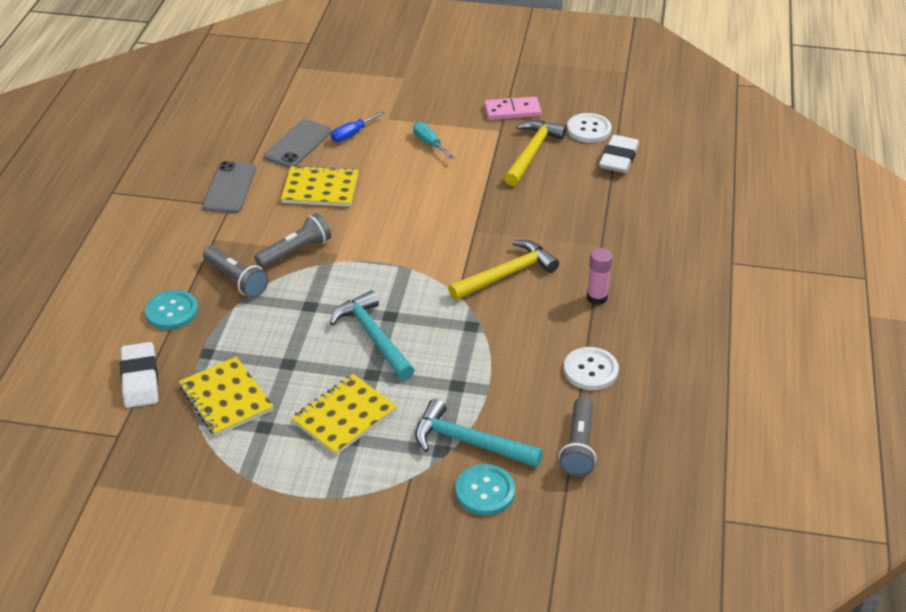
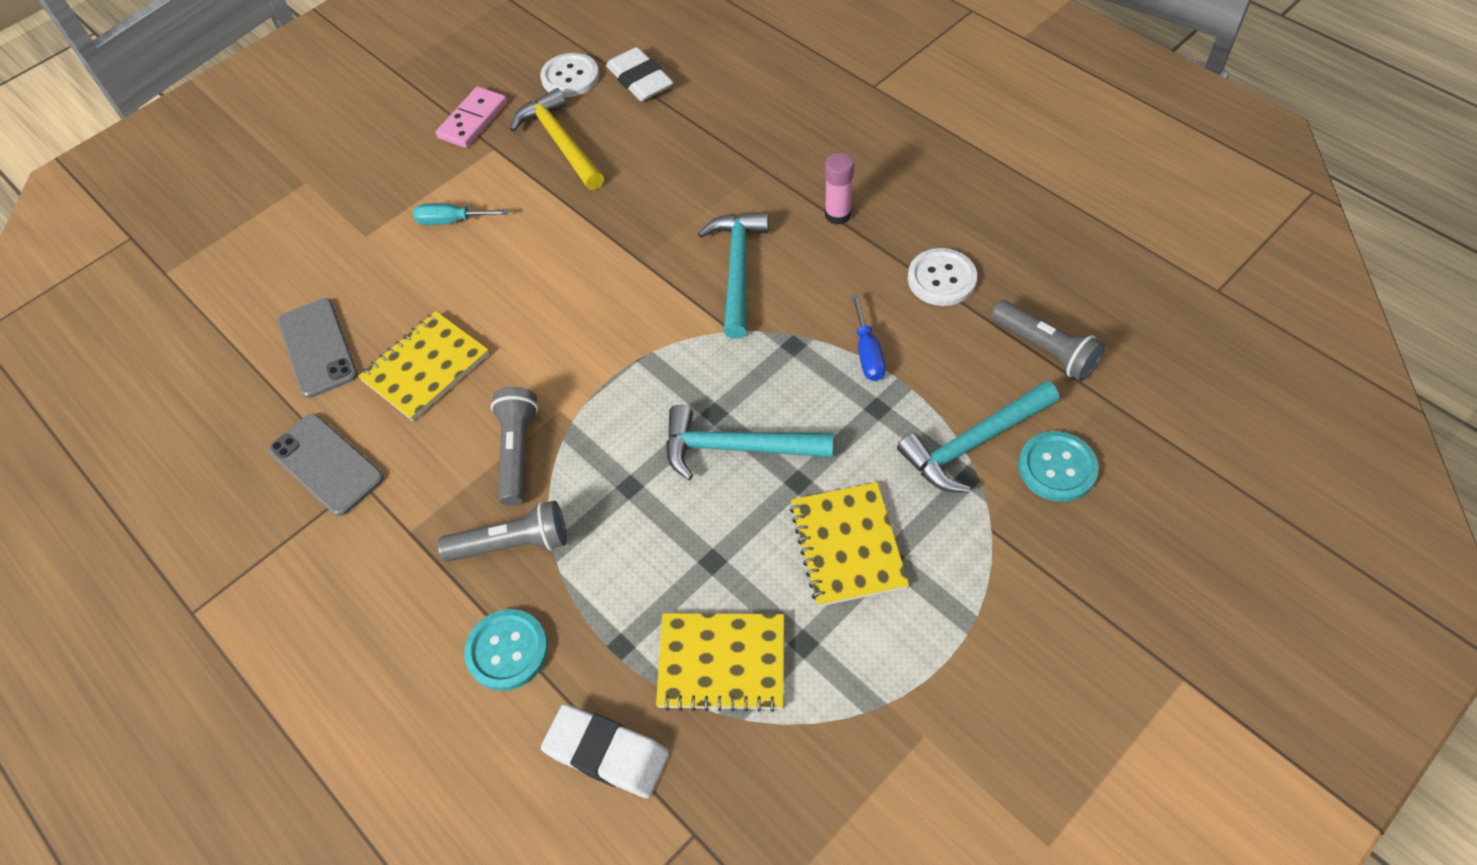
camera: 50 degrees left, 15 degrees up
(352, 134) = (357, 284): blue screwdriver -> blue screwdriver (867, 353)
(507, 274) = (738, 269): yellow hammer -> turquoise hammer

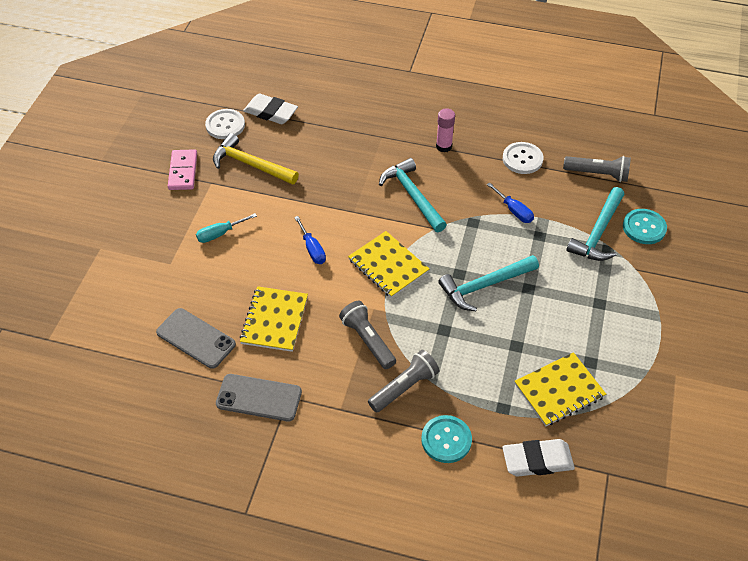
camera: 35 degrees left, 5 degrees down
(547, 290) = (312, 249): none -> blue screwdriver
(848, 545) = (576, 307): yellow notebook -> yellow notebook (388, 266)

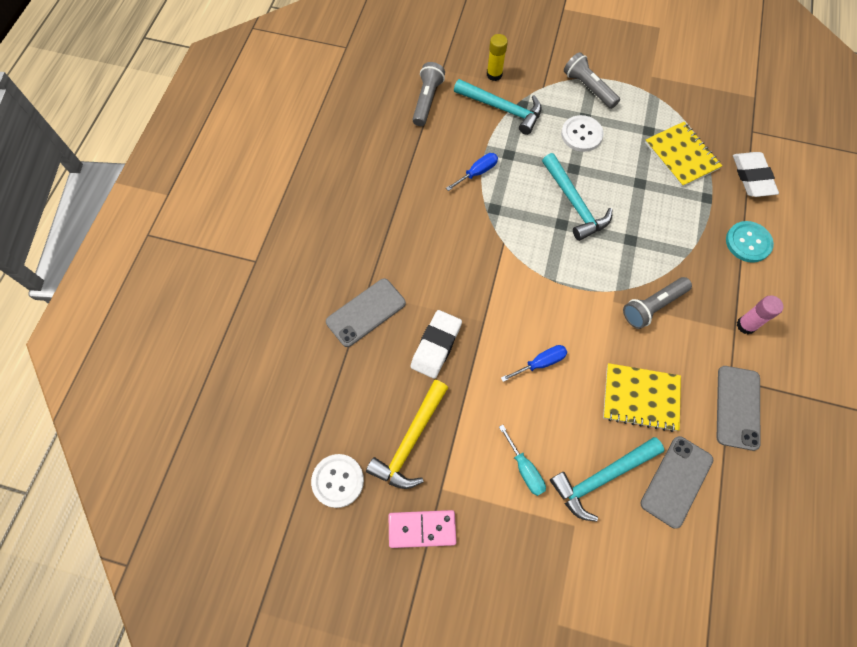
camera: 90 degrees left, 15 degrees up
(271, 112) = (317, 423): white eraser -> white eraser (436, 346)
(363, 136) = (366, 312): none -> grey phone
(388, 266) = (557, 287): yellow notebook -> none
(404, 387) = (700, 274): grey flashlight -> grey flashlight (588, 88)
(412, 195) = (458, 262): turquoise hammer -> turquoise hammer (601, 477)
(444, 146) = (385, 230): pink glue stick -> pink glue stick (746, 325)
(522, 159) = (405, 160): white button -> white button (581, 134)
(644, 227) = (494, 74): turquoise button -> yellow glue stick

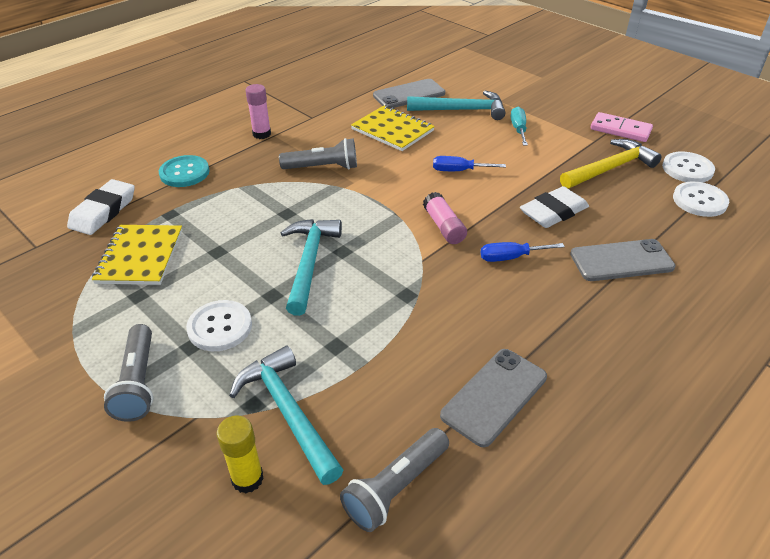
camera: 150 degrees left, 25 degrees down
(319, 428) = (699, 201): none -> white button
(477, 172) = (396, 342): blue screwdriver -> blue screwdriver (510, 257)
(510, 284) = (444, 226): none -> pink glue stick
(737, 407) = (325, 105): grey phone -> grey phone (494, 396)

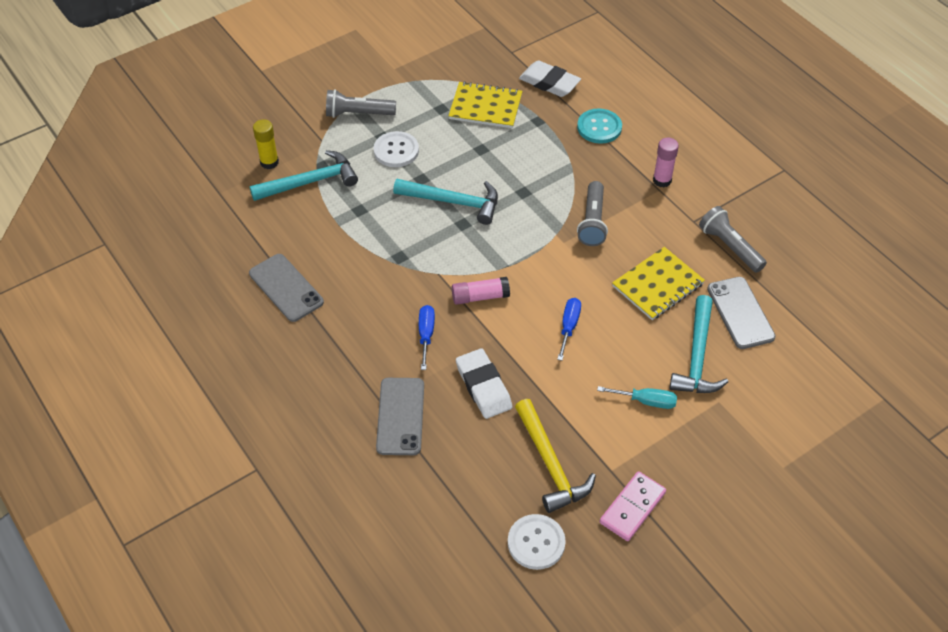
camera: 100 degrees right, 10 degrees up
(395, 487) = (238, 226): grey flashlight -> grey flashlight (729, 247)
(699, 201) = (475, 526): white button -> none

